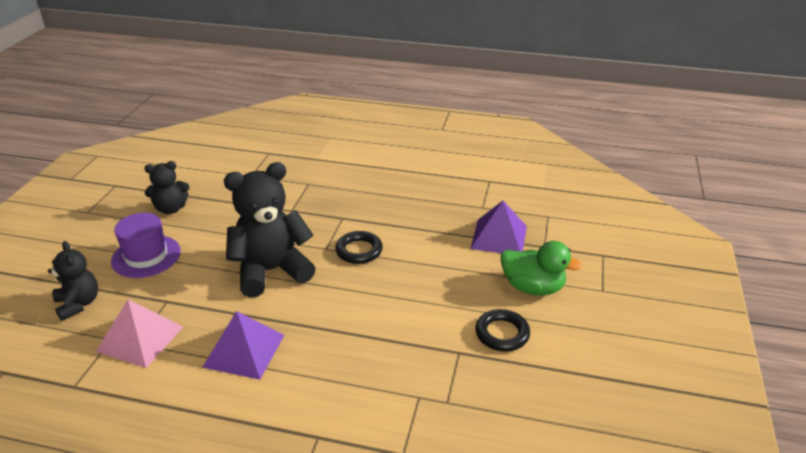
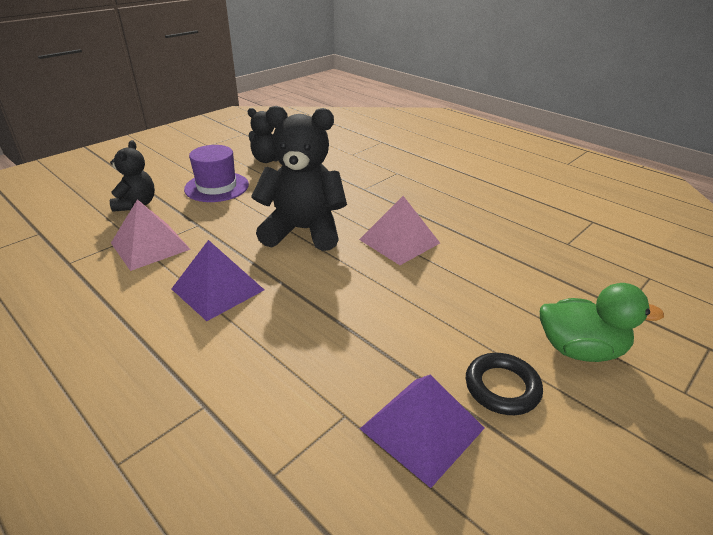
camera: 30 degrees right, 0 degrees up
(359, 251) = (399, 241): black ring -> pink pyramid
(499, 237) = (569, 279): purple pyramid -> purple pyramid (422, 428)
(533, 287) = (580, 349): green duck -> green duck turned 45 degrees counterclockwise

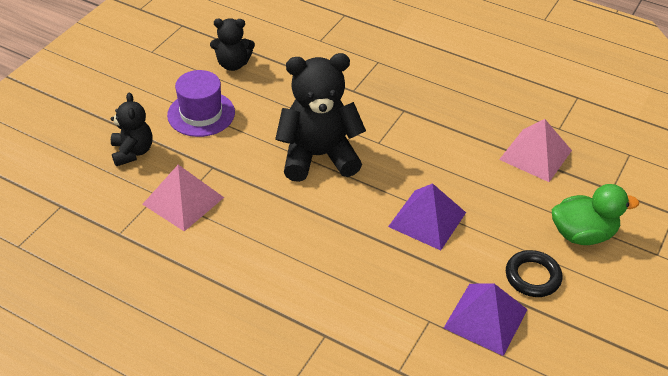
camera: 15 degrees left, 10 degrees up
(218, 289) = (276, 235): purple pyramid -> purple pyramid (427, 219)
(399, 241) = (412, 152): pink pyramid -> pink pyramid (535, 155)

